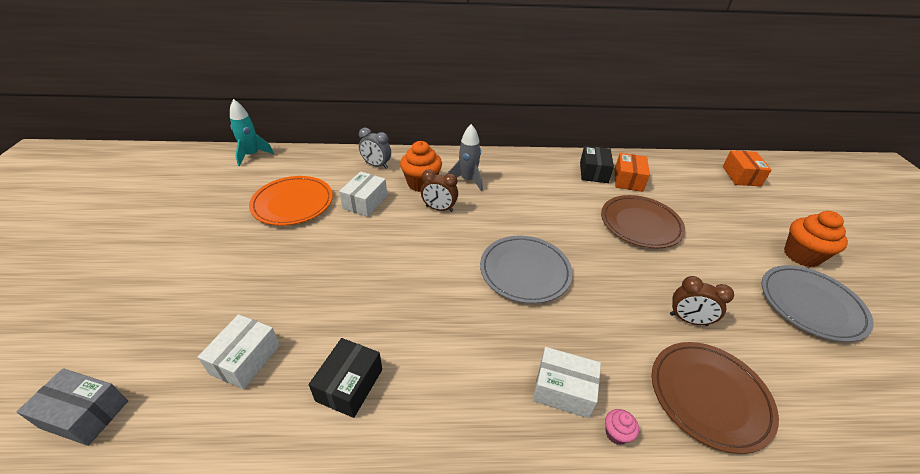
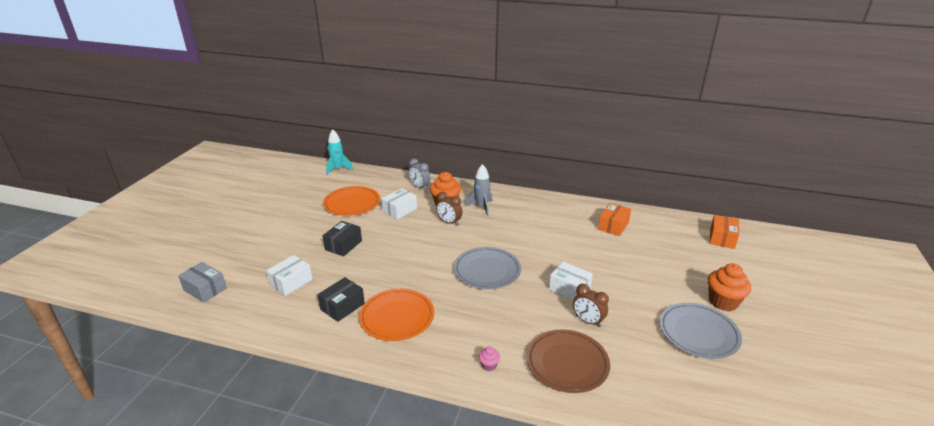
camera: 20 degrees right, 10 degrees down
(443, 382) = (397, 317): none -> orange plate
(563, 390) = (469, 337): white box -> white box (569, 289)
(593, 172) = (587, 216): black box -> black box (343, 245)
(640, 224) = (598, 257): brown plate -> none

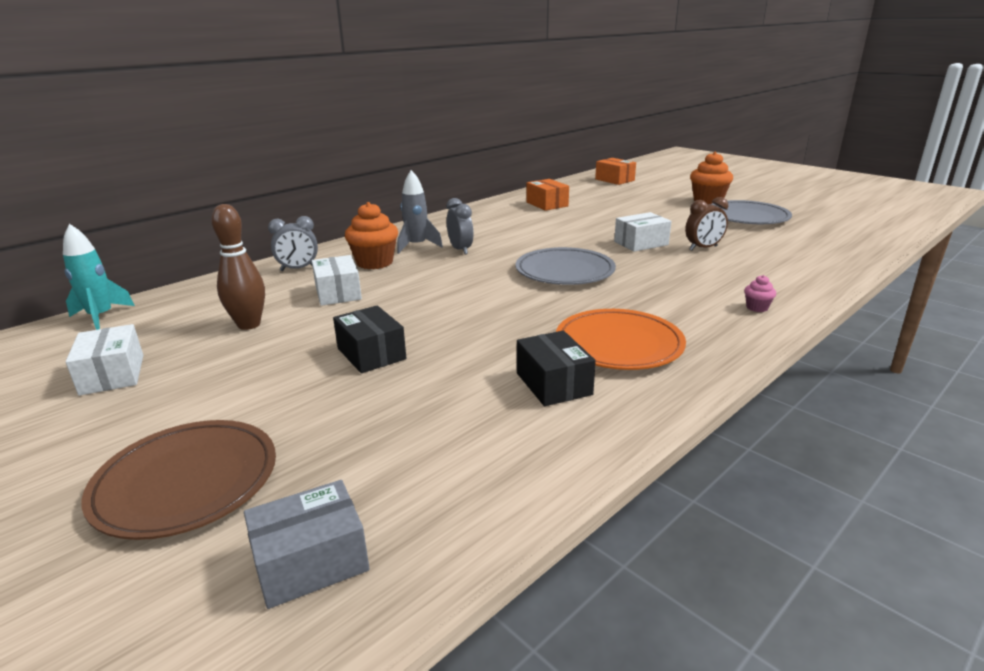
camera: 60 degrees left, 5 degrees down
(291, 282) = (425, 425): white box -> white box (112, 374)
(352, 203) = (249, 325): orange plate -> brown bowling pin
(449, 222) = (424, 269): brown clock -> none
(489, 223) = (460, 250): none -> grey clock
(567, 363) = (769, 271): brown plate -> brown plate (186, 482)

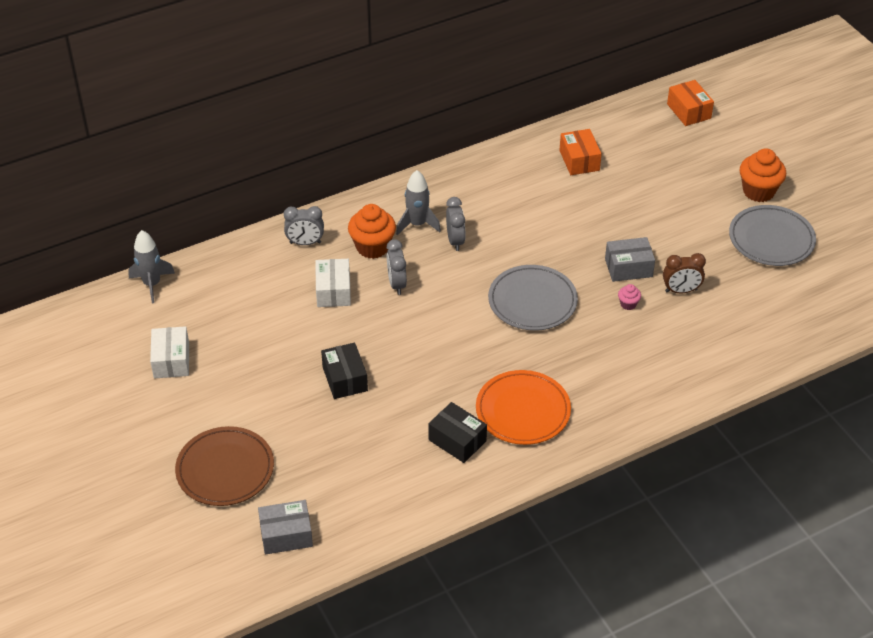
camera: 15 degrees right, 20 degrees up
(101, 317) = (152, 284): turquoise rocket -> grey rocket
(249, 325) = (261, 321): brown bowling pin -> none
(410, 280) = (397, 284): none -> grey clock
(553, 383) = (457, 440): black box -> black box turned 45 degrees counterclockwise
(641, 243) = (628, 268): white box -> grey box
(757, 308) = (657, 392): pink cupcake -> pink cupcake (628, 304)

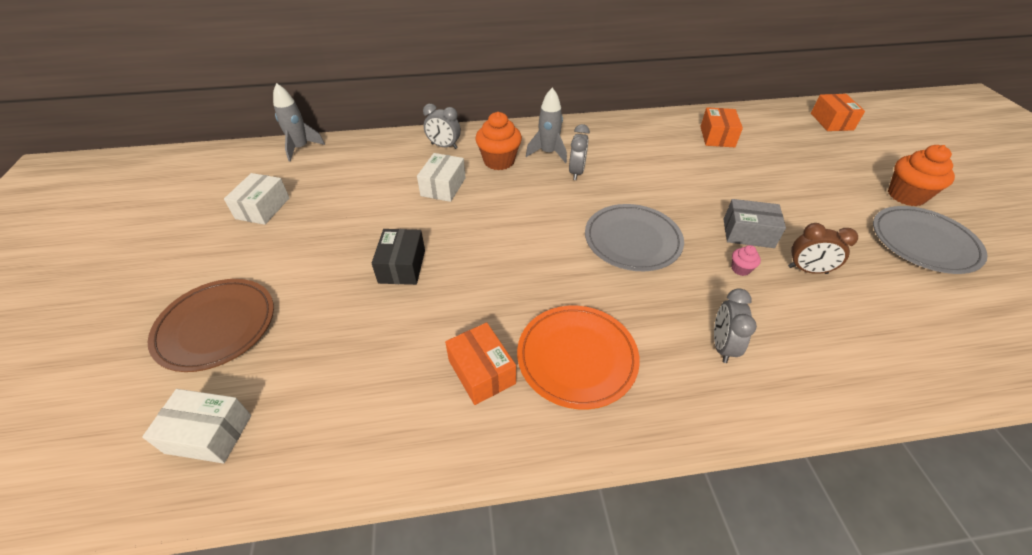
camera: 20 degrees right, 0 degrees up
(286, 535) = (209, 434): grey box -> white box
(397, 284) = (504, 194): grey clock -> grey clock (722, 346)
(457, 440) = (481, 372): black box -> orange box

